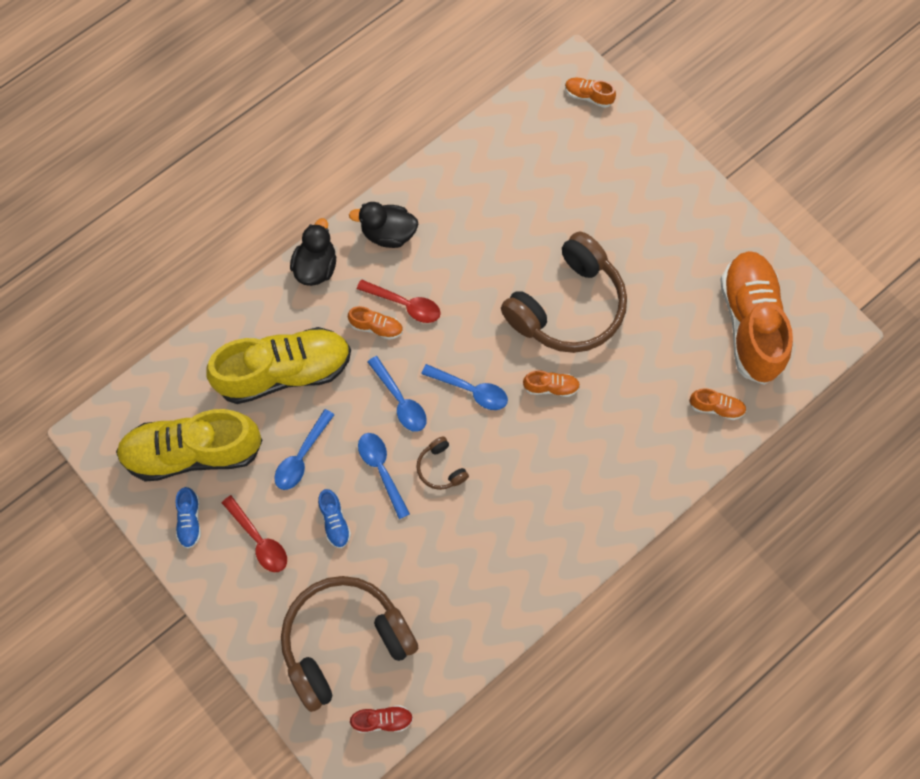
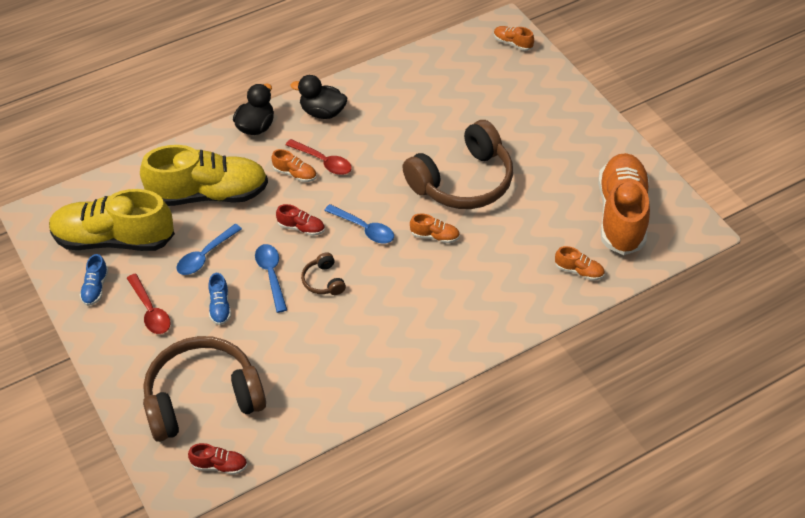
camera: 10 degrees right, 20 degrees down
(400, 400) = (301, 228): blue spoon -> red shoe

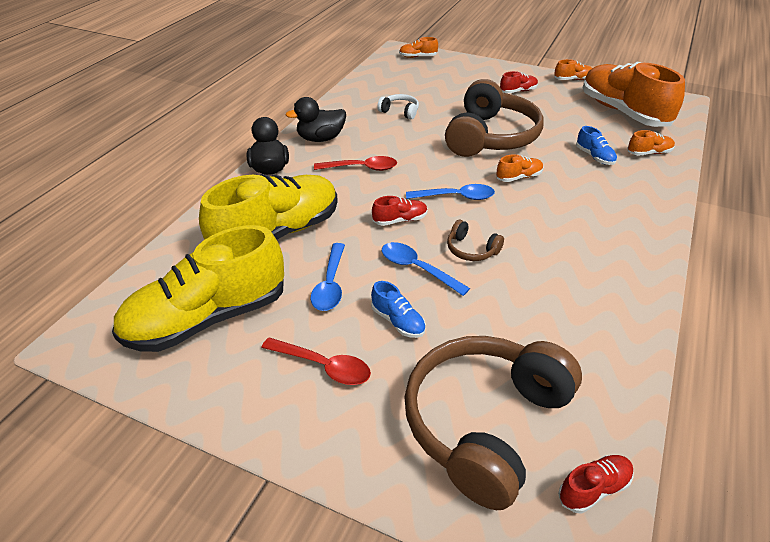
camera: 35 degrees left, 10 degrees down
(95, 288) = (229, 378): blue shoe -> blue shoe (594, 157)
(295, 174) = (346, 186): orange shoe -> orange shoe (573, 79)
(418, 112) = (400, 112): none -> white headphones
(554, 138) = (518, 91): none -> red shoe

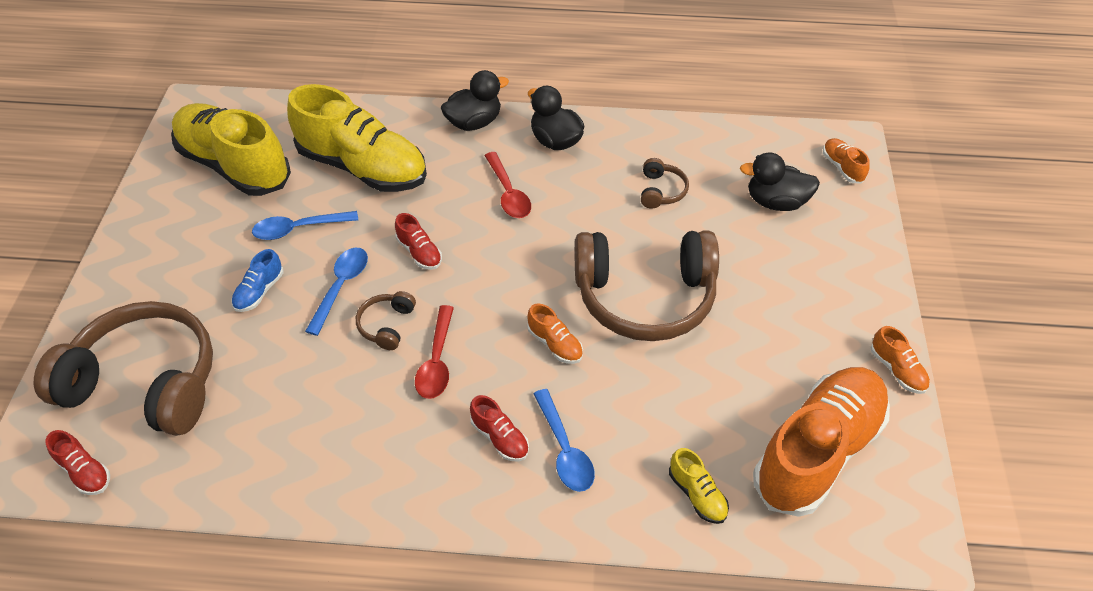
camera: 70 degrees right, 10 degrees up
(324, 366) = (193, 257): red spoon -> red spoon (437, 361)
(400, 112) = (661, 191): white headphones -> brown headphones
(433, 80) = (776, 202): none -> black duck
(456, 197) = (484, 291): blue spoon -> blue spoon (565, 450)
(518, 91) = (804, 304): red shoe -> red shoe (500, 438)
(594, 157) = (650, 424): blue shoe -> none
(649, 153) = (697, 494): orange shoe -> yellow shoe

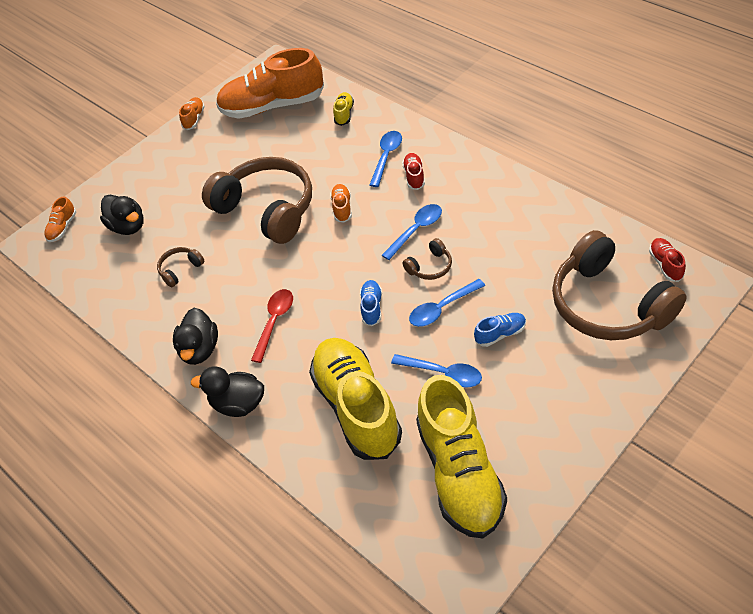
camera: 135 degrees left, 0 degrees up
(419, 252) = (372, 307): red shoe -> blue shoe
(437, 361) = (416, 230): red spoon -> blue spoon

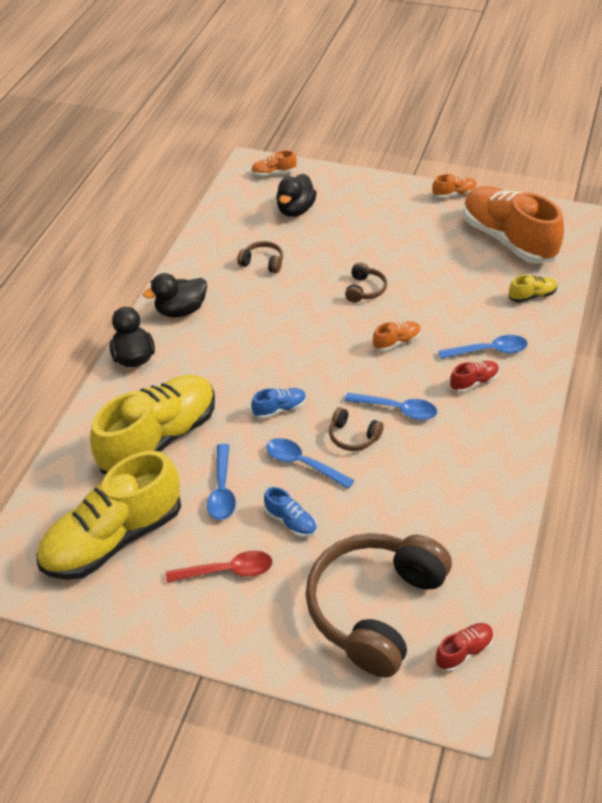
camera: 60 degrees right, 5 degrees down
(267, 209) = (365, 290): brown headphones -> brown headphones, size x0.41
(274, 322) = (231, 347): red spoon -> red spoon (228, 571)

